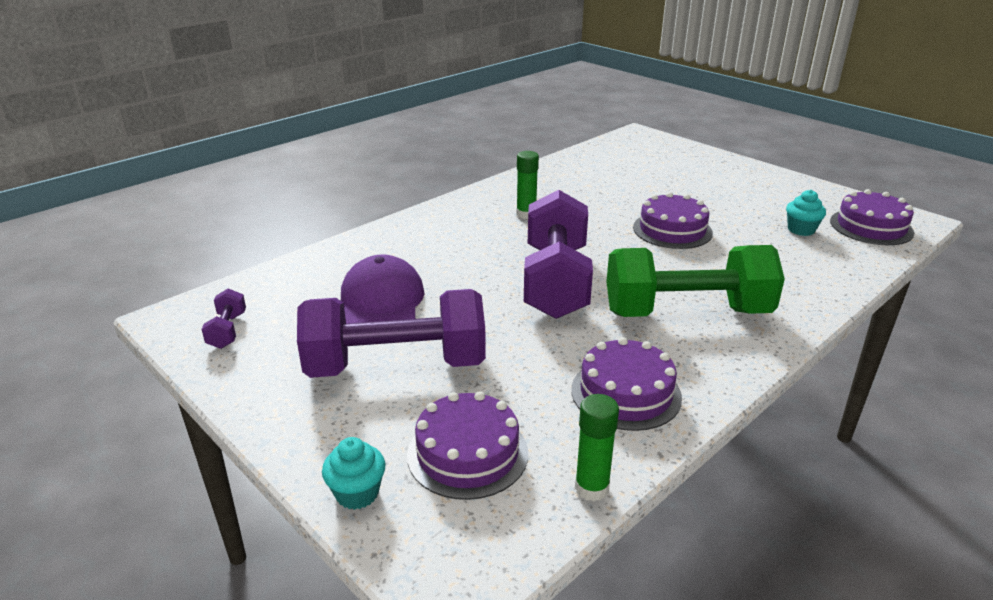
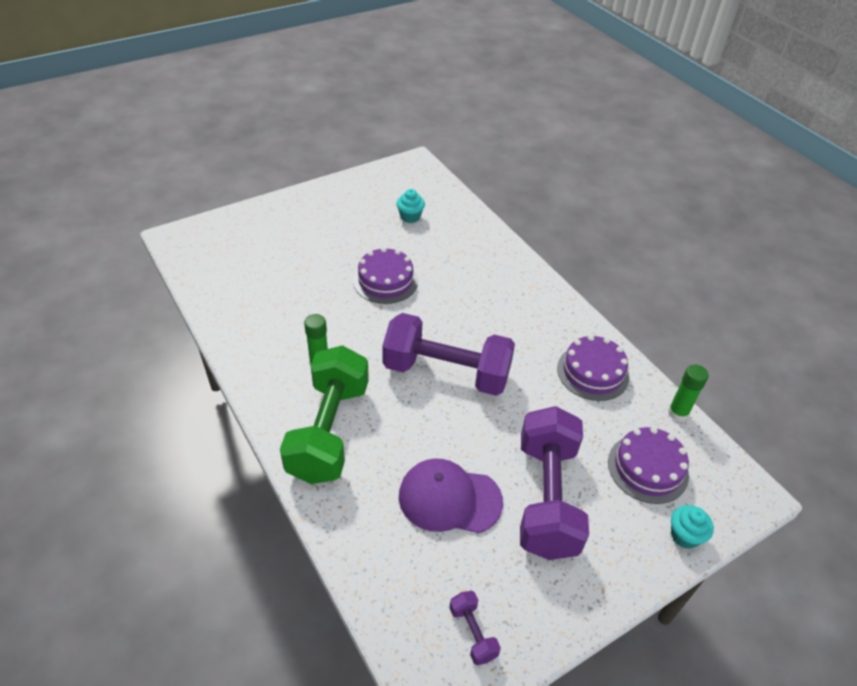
camera: 80 degrees left, 15 degrees up
(227, 331) = (473, 633): purple dumbbell -> purple dumbbell turned 60 degrees clockwise
(686, 312) = (506, 313): green dumbbell -> green dumbbell (329, 431)
(871, 227) = (417, 184): purple cake -> none

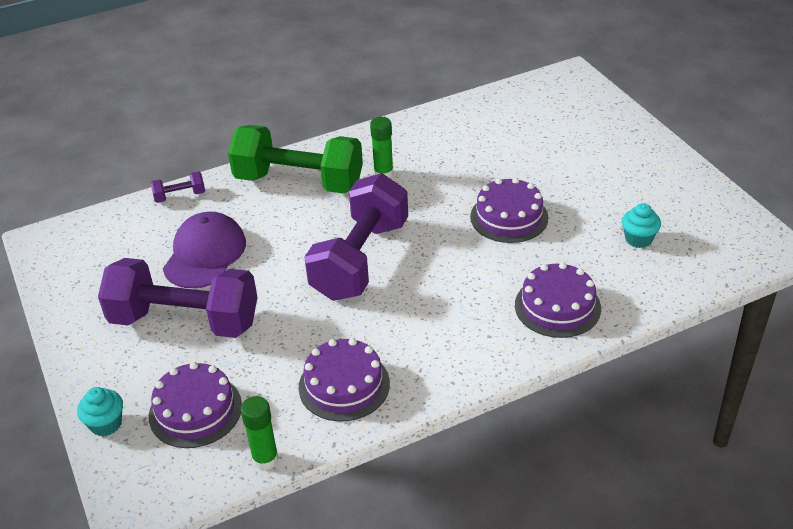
camera: 100 degrees right, 5 degrees down
(473, 633) = (77, 261): purple dumbbell -> purple dumbbell (180, 196)
(487, 259) = (557, 306): none -> purple cake

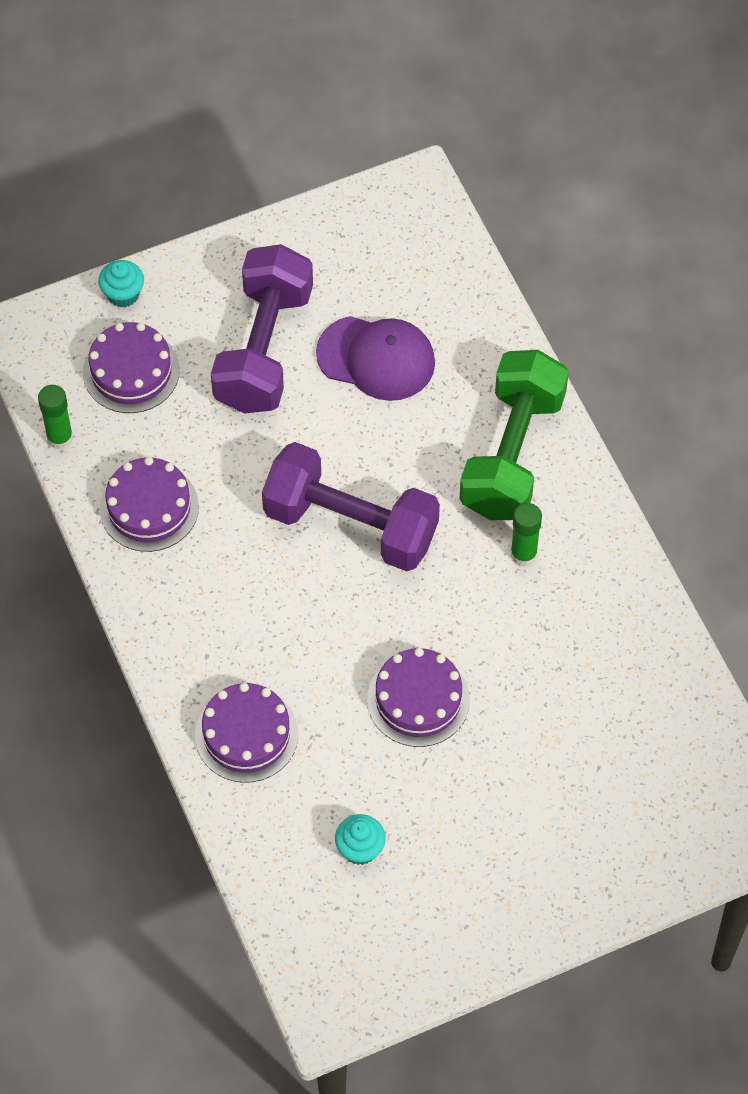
camera: 90 degrees right, 20 degrees up
(180, 196) = (492, 321): purple dumbbell -> none

